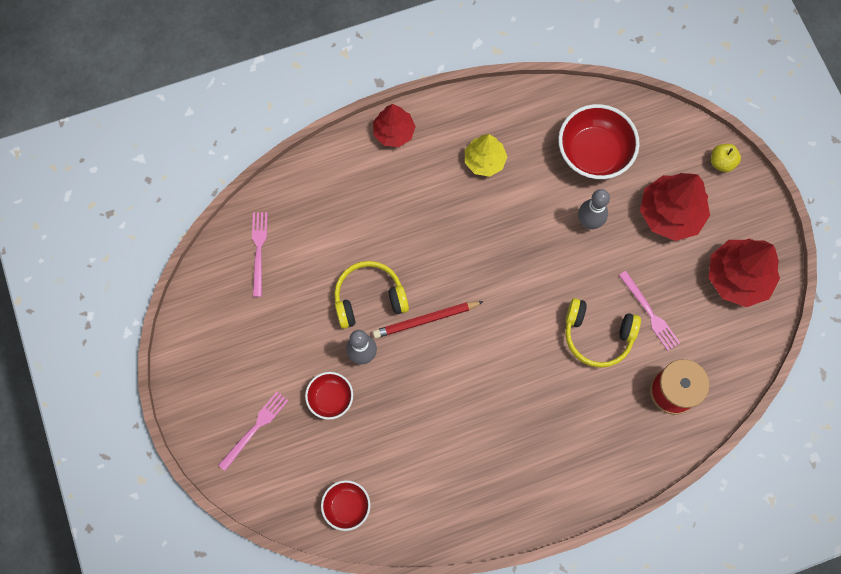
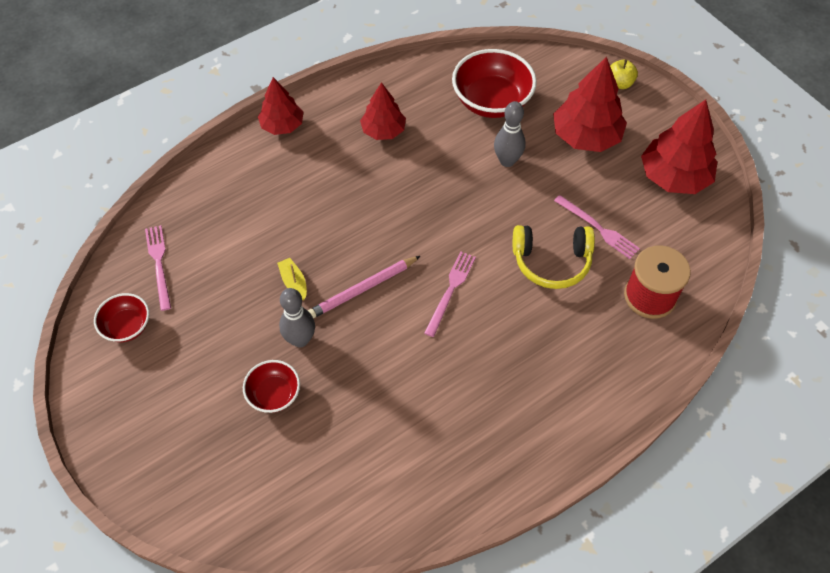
camera: 15 degrees left, 15 degrees down
(255, 428) = (191, 449): pink fork -> pink fork (450, 290)
(346, 506) = (321, 508): red bowl -> red bowl (127, 326)
(369, 298) = (294, 282): yellow headphones -> yellow boat
(425, 320) = (362, 289): red pencil -> pink pencil
(484, 161) = (383, 130): yellow tree -> red tree

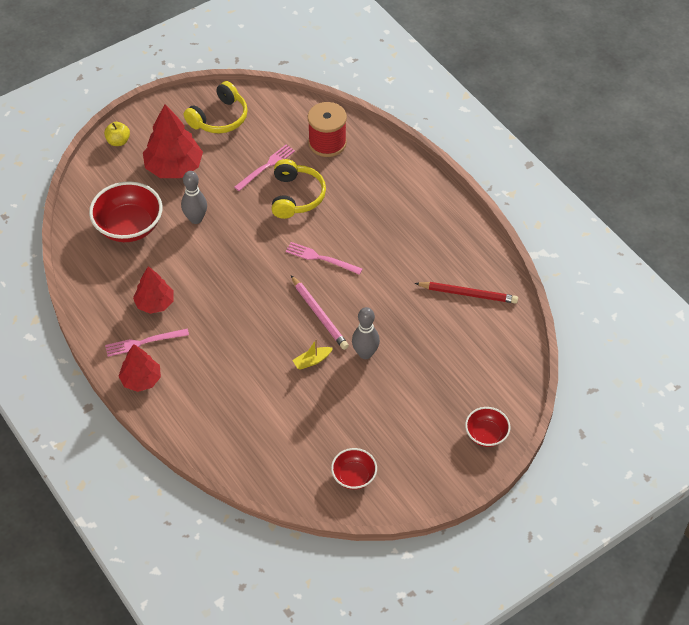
camera: 90 degrees left, 5 degrees down
(159, 264) = (291, 461): pink fork -> pink fork (144, 342)
(274, 394) = (412, 368): red bowl -> red bowl (486, 434)
(391, 469) = (468, 294): none -> red pencil
(674, 177) = (219, 118): red tree -> yellow headphones

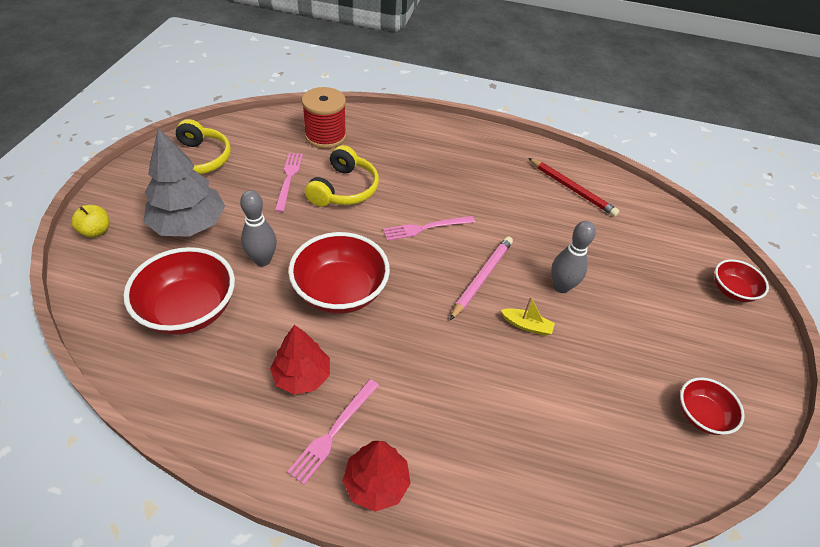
camera: 45 degrees left, 5 degrees down
(174, 167) = (189, 224): red tree -> grey tree
(222, 268) = (340, 292): none -> red bowl
(296, 196) = (344, 189): yellow headphones -> yellow headphones turned 60 degrees clockwise
(312, 361) = (527, 325): yellow boat -> yellow boat turned 90 degrees counterclockwise
(319, 314) = (482, 278): pink pencil -> pink pencil turned 75 degrees counterclockwise
(468, 294) = (572, 189): red pencil -> red pencil turned 75 degrees clockwise

